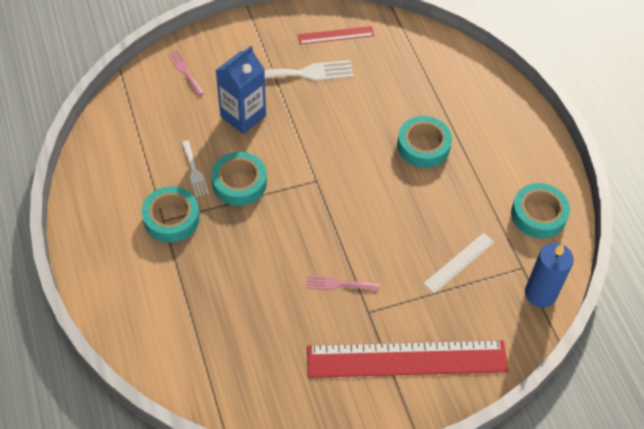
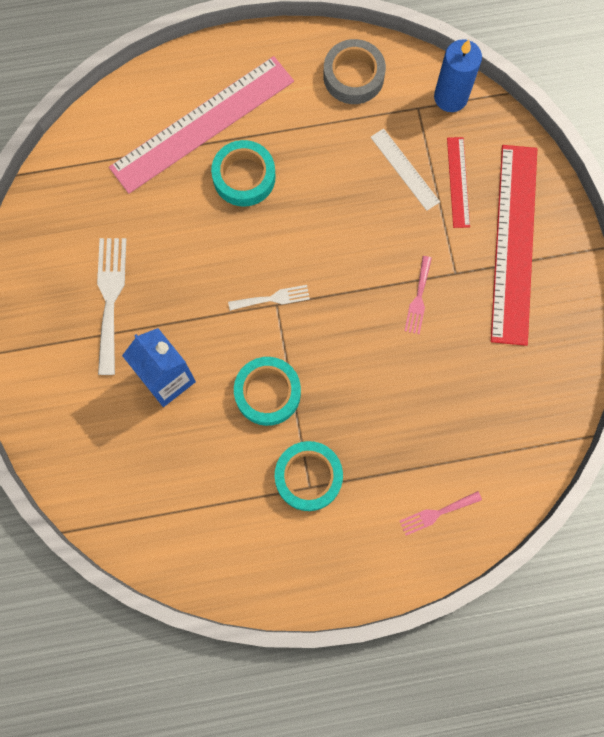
camera: 80 degrees left, 20 degrees up
(185, 71) = (81, 446): pink fork -> pink fork (436, 513)
(194, 171) = (243, 445): white fork -> white fork (273, 298)
(336, 35) = (53, 250): red ruler -> red ruler (458, 182)
(463, 113) = (202, 124): none -> pink ruler
(538, 214) = (353, 76): turquoise tape -> grey tape

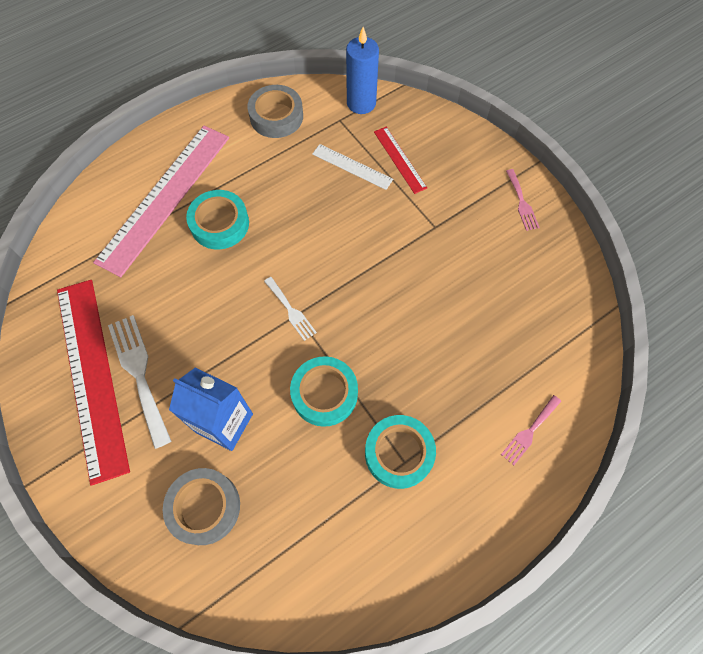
camera: 25 degrees left, 10 degrees down
(120, 445) = (204, 507): none -> grey tape
(273, 298) = (291, 310): white fork -> white fork turned 90 degrees clockwise
(418, 298) = (415, 259): pink fork -> pink fork (522, 202)
(514, 243) = (469, 186): red ruler -> red ruler (92, 375)

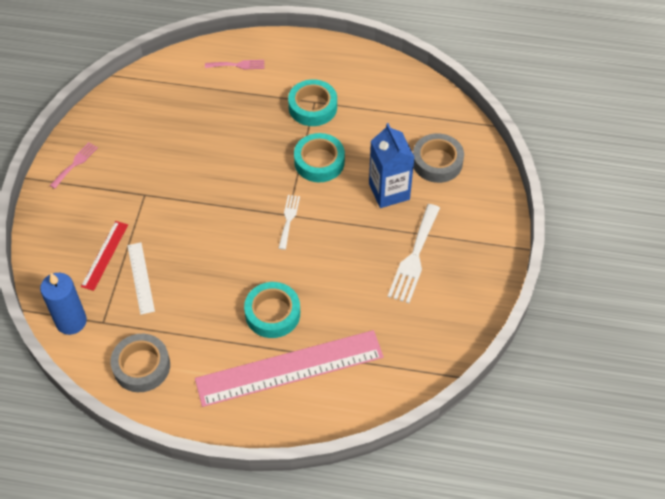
camera: 135 degrees left, 10 degrees down
(92, 375) = (444, 280): red ruler -> none

